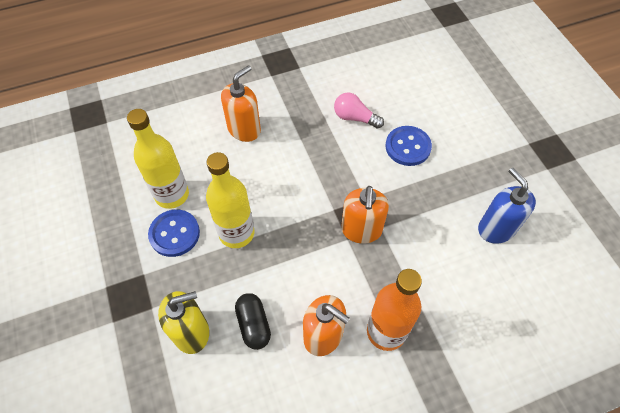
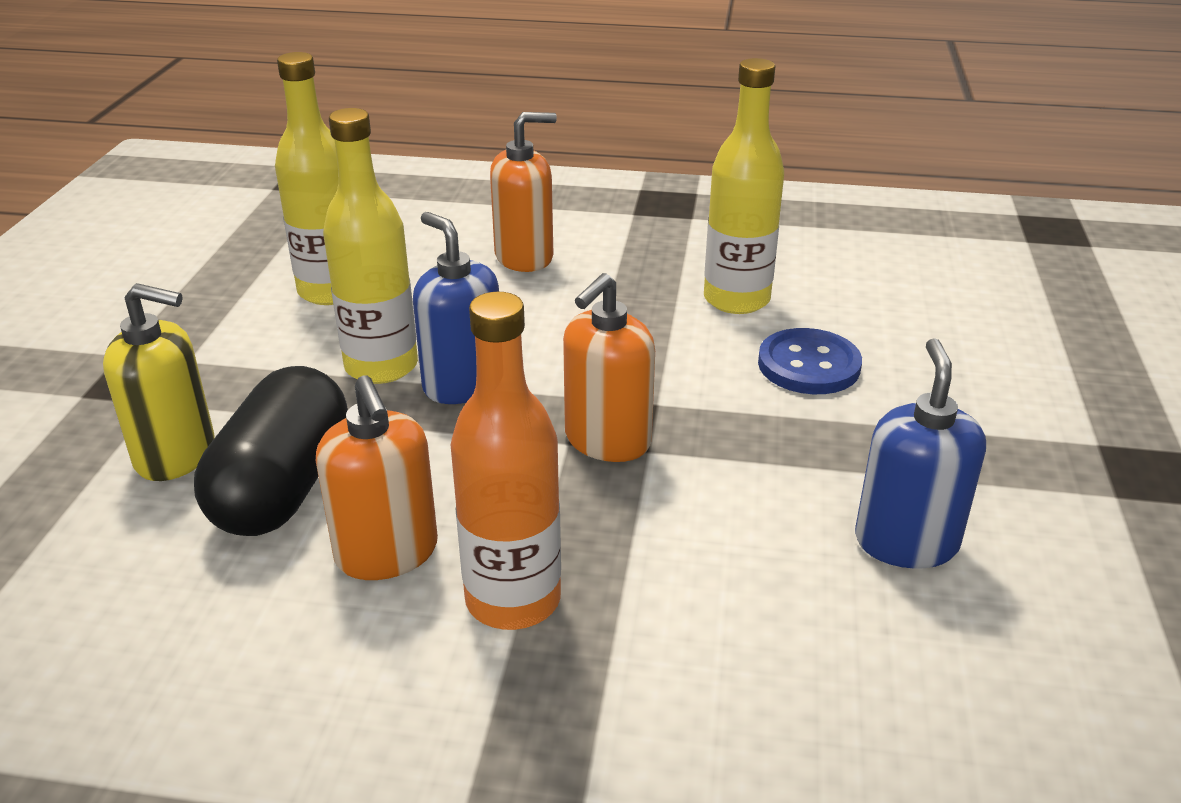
camera: 30 degrees right, 25 degrees down
(174, 234) = (285, 333): blue button -> none
(254, 325) = (283, 487): black capsule -> black capsule, size x1.71
(280, 227) = (463, 384): none -> blue soap dispenser
(355, 118) = (736, 300): pink light bulb -> yellow bottle

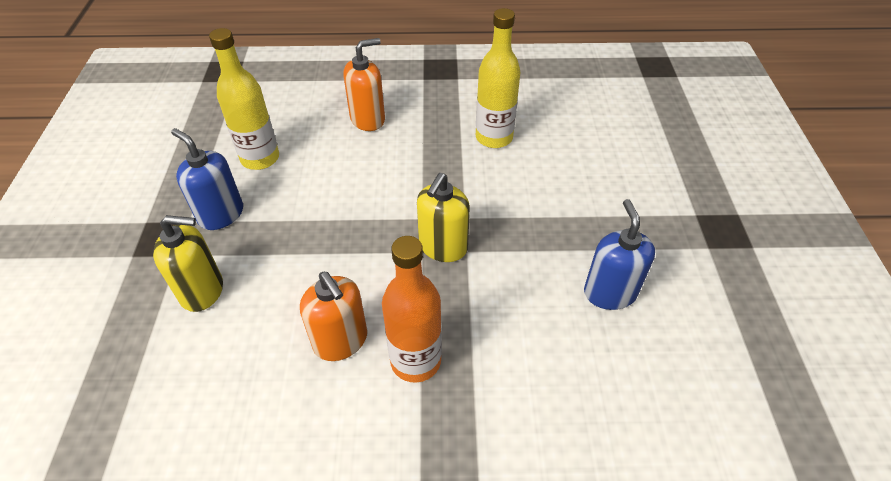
camera: 10 degrees left, 15 degrees up
(283, 487) = (271, 304): black capsule -> none
(381, 366) = (304, 211): yellow bottle -> none
(463, 384) = (354, 218): blue soap dispenser -> blue soap dispenser (221, 214)
(607, 440) = (443, 247): orange soap dispenser -> yellow soap dispenser
(808, 365) = (541, 180): blue button -> none

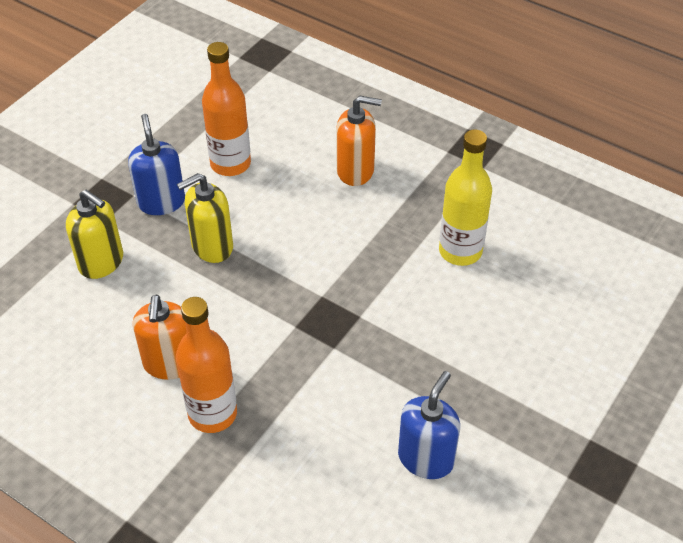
camera: 35 degrees right, 0 degrees up
(260, 158) = (230, 164): yellow bottle -> orange bottle
(443, 247) = (316, 332): yellow soap dispenser -> yellow soap dispenser (212, 246)

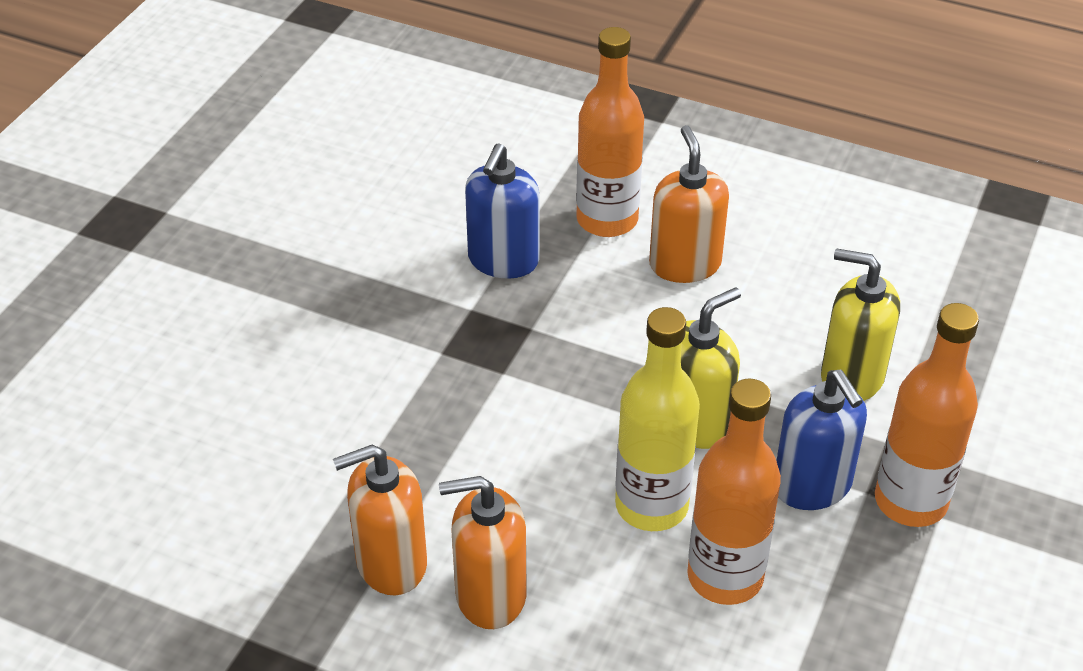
camera: 170 degrees right, 5 degrees down
(112, 187) = (910, 501): none -> orange bottle
(406, 192) = (391, 563): none -> orange soap dispenser
(426, 458) = (336, 208): blue soap dispenser -> blue soap dispenser (503, 260)
(460, 251) = (293, 468): yellow bottle -> yellow bottle (651, 506)

